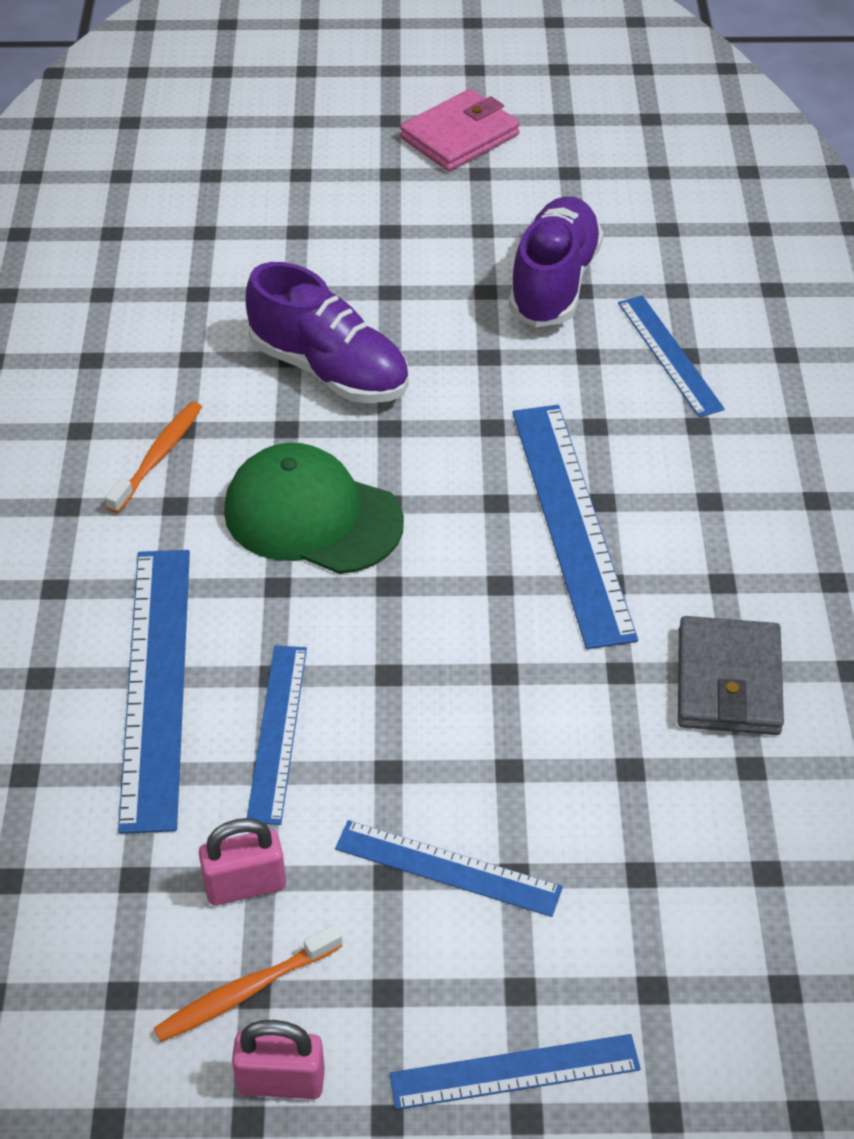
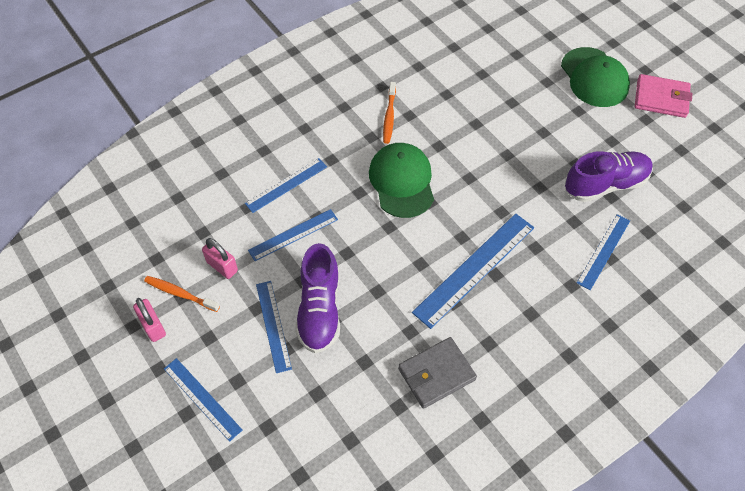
camera: 55 degrees right, 10 degrees up
(156, 684) = (286, 185): blue ruler -> blue ruler, size x0.61
(158, 456) = (389, 117): orange toothbrush -> orange toothbrush turned 105 degrees clockwise
(329, 370) = (481, 140): purple shoe -> purple shoe (319, 309)
(347, 178) = (594, 77): none -> green cap

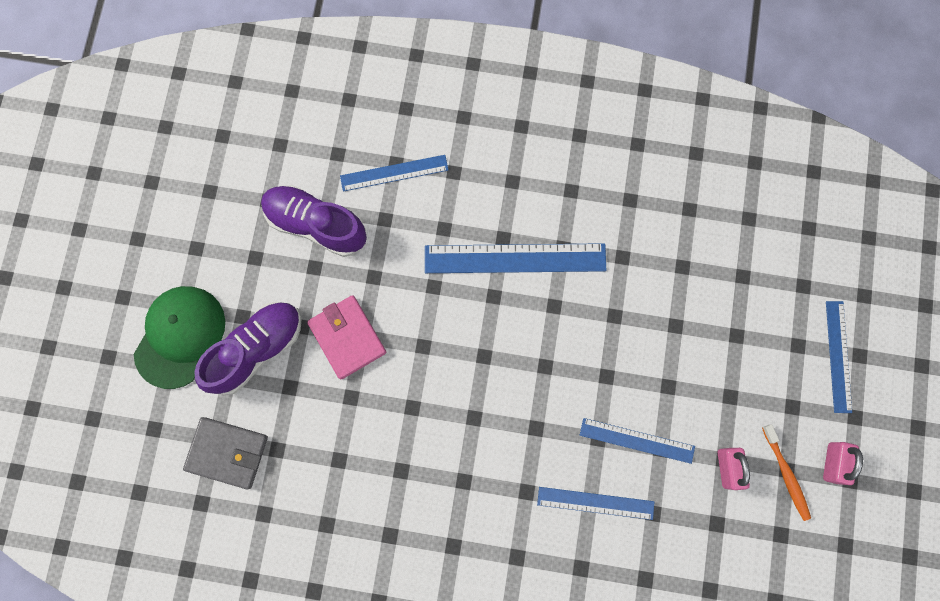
camera: 135 degrees left, 20 degrees up
(273, 325) = (729, 367): blue ruler -> none
(319, 309) = (678, 345): purple shoe -> purple shoe (257, 349)
(389, 117) = (422, 488): orange toothbrush -> none
(402, 181) = (487, 401): green cap -> none
(436, 374) = (636, 205): grey wallet -> grey wallet (227, 453)
(661, 98) = (153, 254): pink wallet -> pink wallet (347, 337)

